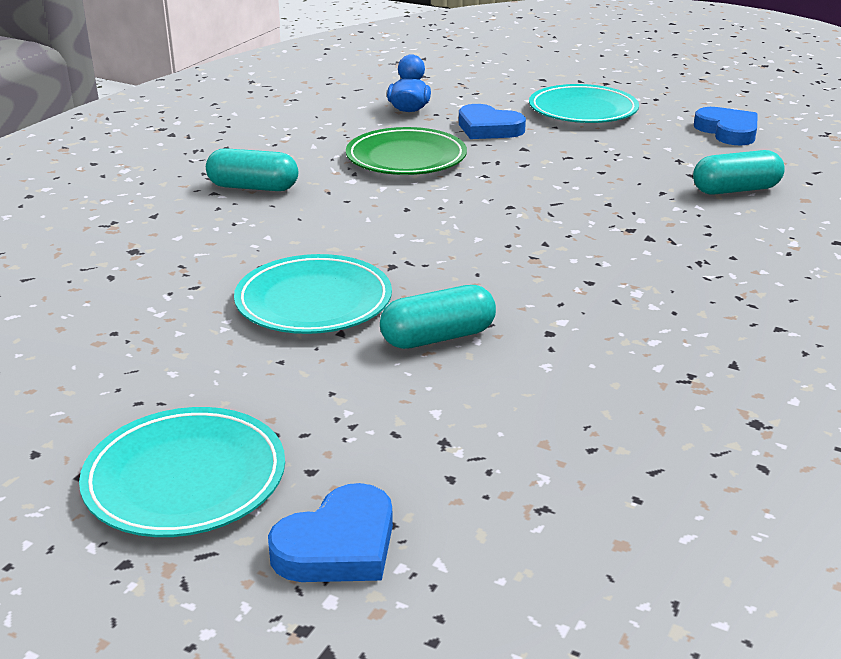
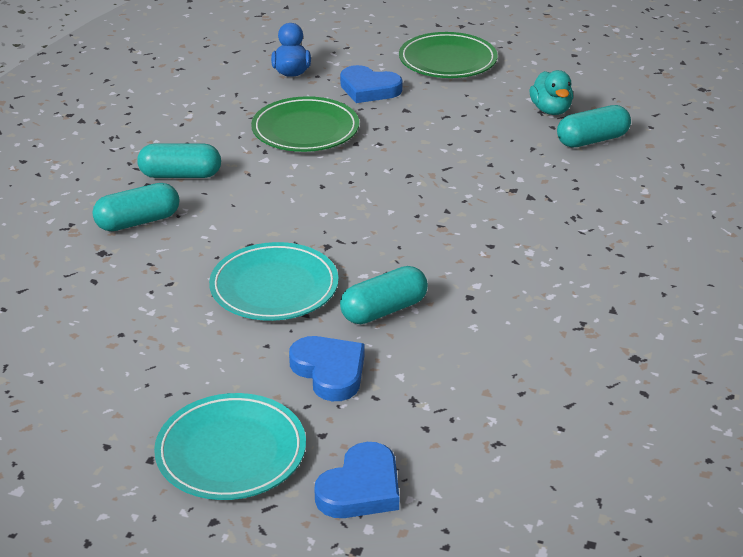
camera: 10 degrees left, 5 degrees up
(187, 225) = (138, 221): none -> turquoise capsule
(583, 110) = (447, 61): turquoise plate -> green plate
(691, 159) = (551, 110): none -> turquoise duck
(728, 131) = (577, 75): blue heart -> blue heart (329, 371)

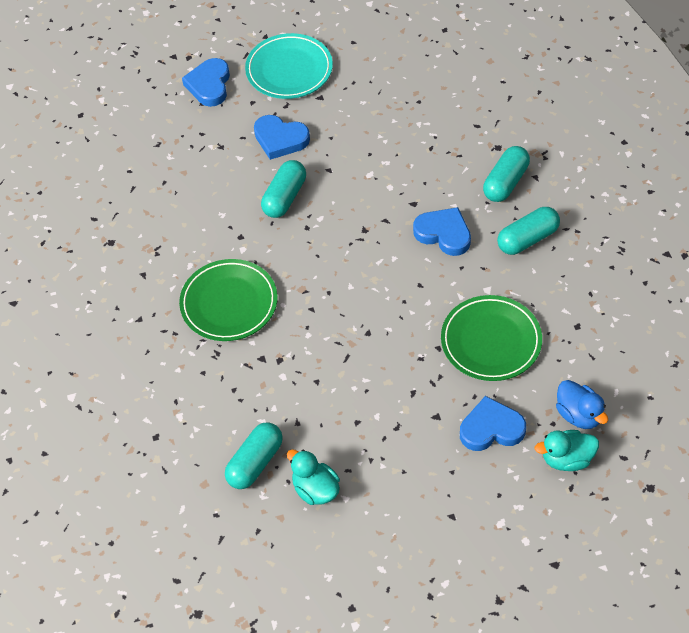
camera: 150 degrees right, 20 degrees up
(252, 210) = (443, 234): none -> blue heart
(274, 287) = (365, 178): turquoise plate -> none
(331, 58) = (566, 459): none -> turquoise duck
(447, 61) = (461, 520): green plate -> green plate (229, 303)

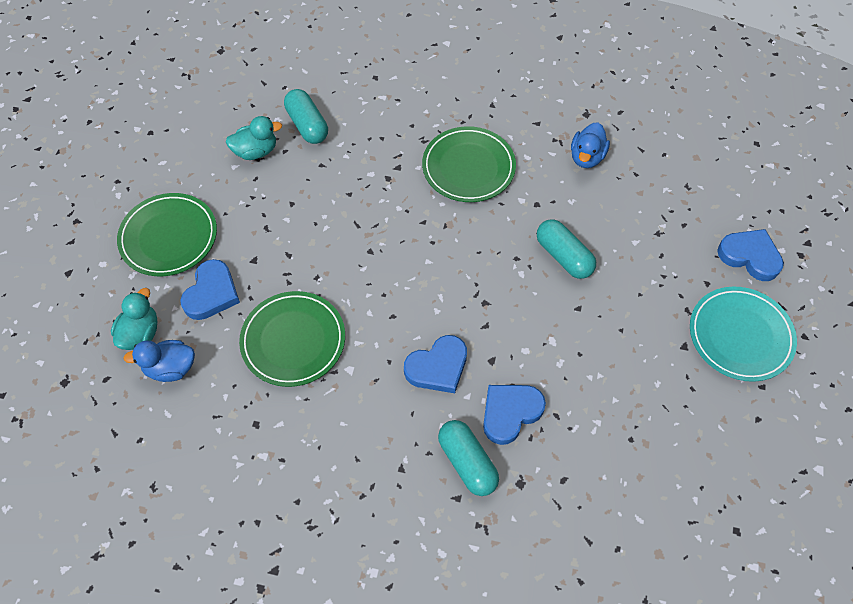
camera: 115 degrees right, 5 degrees up
(165, 222) = (586, 157): none -> blue duck
(280, 139) = (641, 285): blue heart -> blue heart (510, 413)
(460, 502) = (169, 237): none -> green plate
(527, 239) = (383, 440): turquoise capsule -> none

